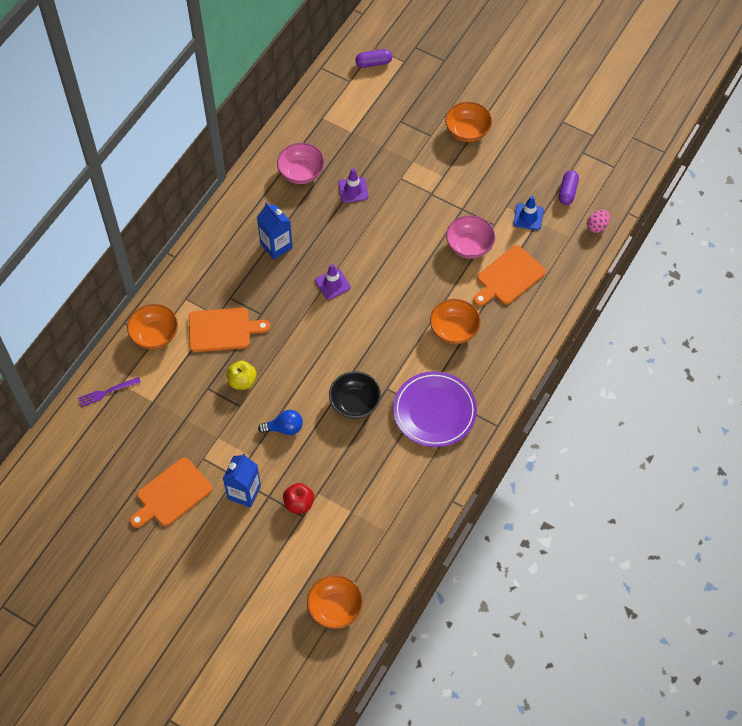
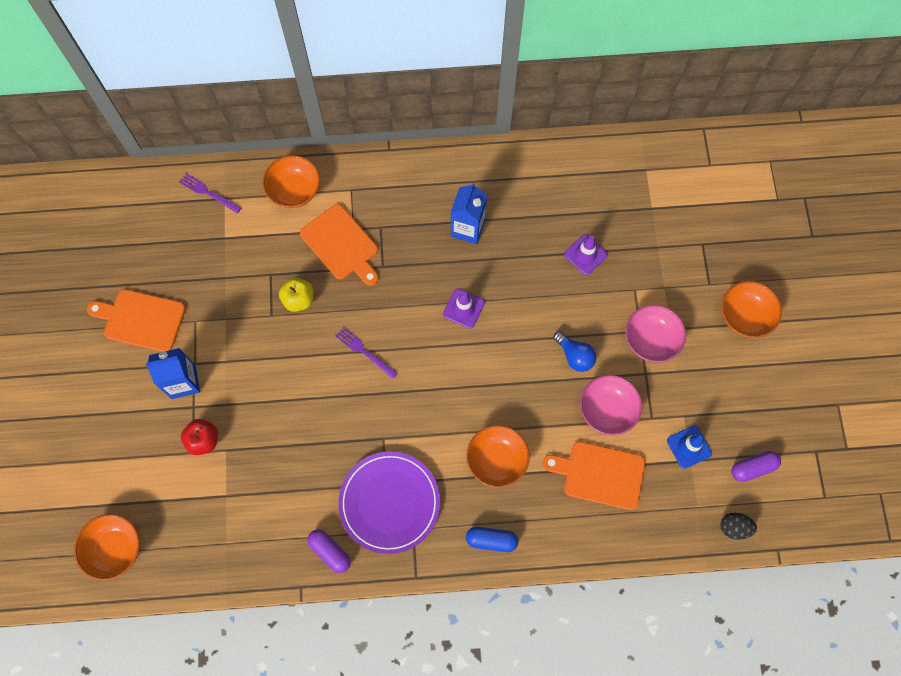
camera: 55 degrees right, 10 degrees up
(284, 428) = (274, 372): blue light bulb -> blue light bulb (574, 356)
(301, 172) = (567, 194): pink bowl -> pink bowl (651, 340)
(315, 363) = (364, 351): none -> purple fork
(355, 403) = (346, 419): black bowl -> none
(373, 63) = (751, 172): purple capsule -> purple capsule (330, 552)
(505, 366) = (491, 540): none -> blue capsule
(597, 226) = (734, 527): pink egg -> black egg

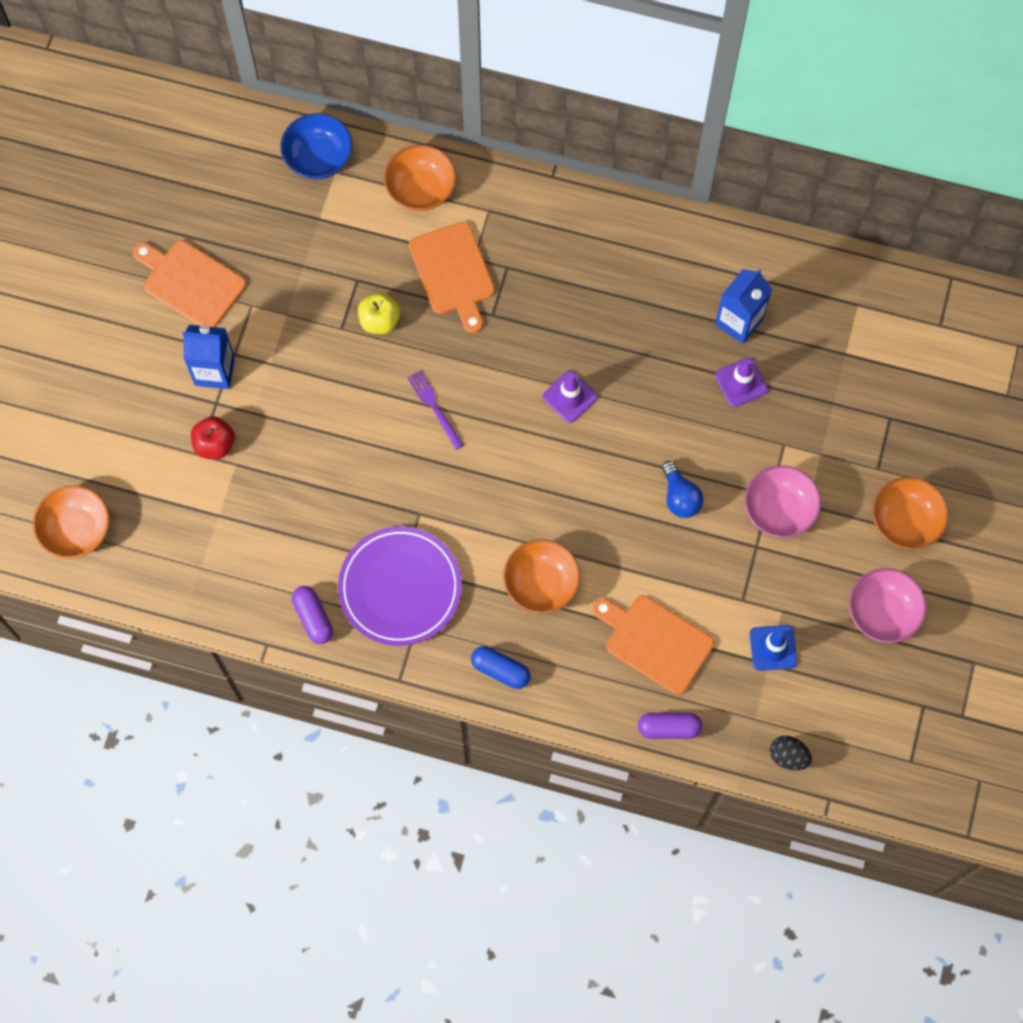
camera: 20 degrees right, 0 degrees up
(208, 192) = (318, 158): purple fork -> blue bowl
(467, 228) = (611, 303): blue carton -> blue carton (739, 321)
(607, 410) = (693, 572): pink bowl -> pink bowl (882, 613)
(753, 468) = (839, 698): purple capsule -> purple capsule (669, 728)

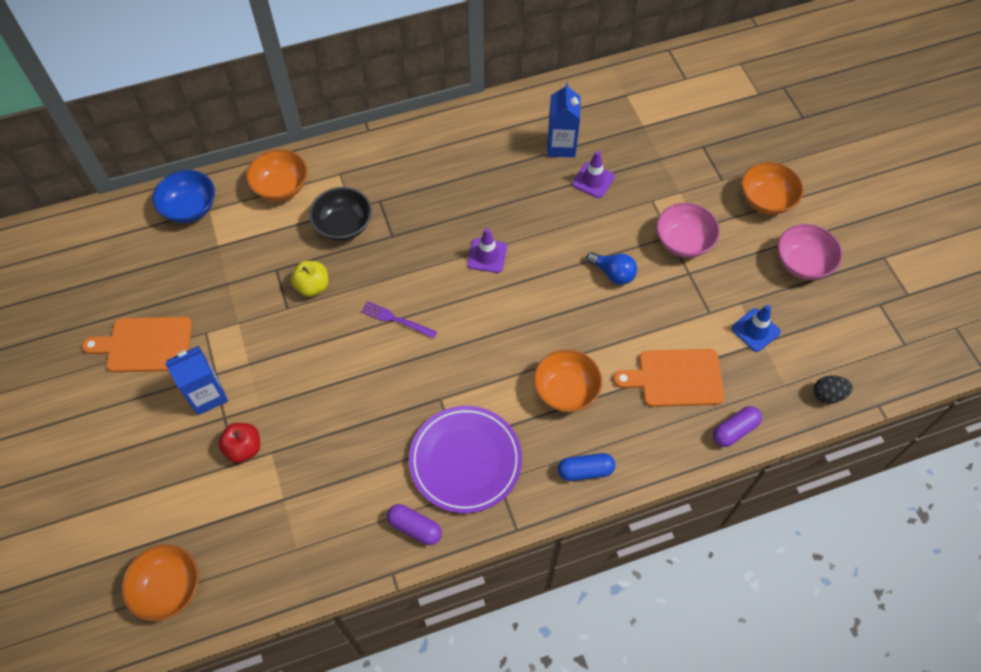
camera: 35 degrees left, 10 degrees down
(453, 273) = (343, 225): orange cutting board -> black bowl

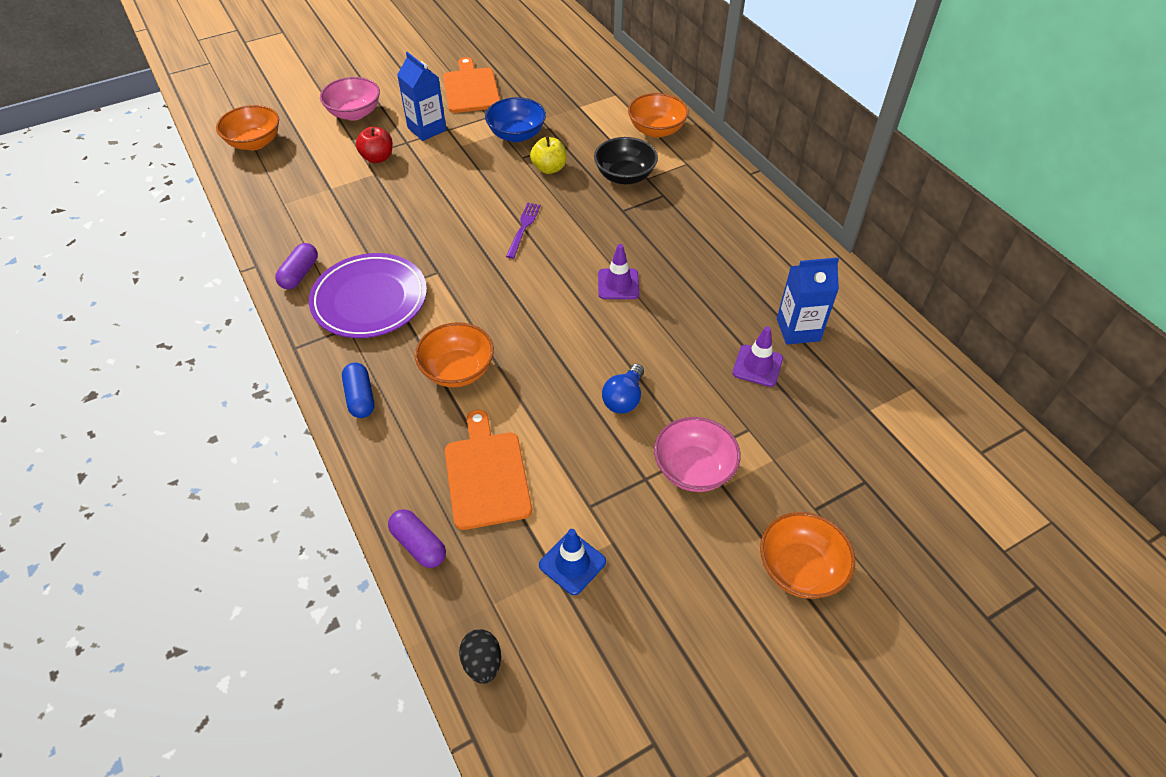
camera: 80 degrees right, 10 degrees down
(190, 208) = (614, 84): blue bowl -> blue bowl (516, 135)
(802, 263) = (700, 623): pink bowl -> pink bowl (354, 113)

